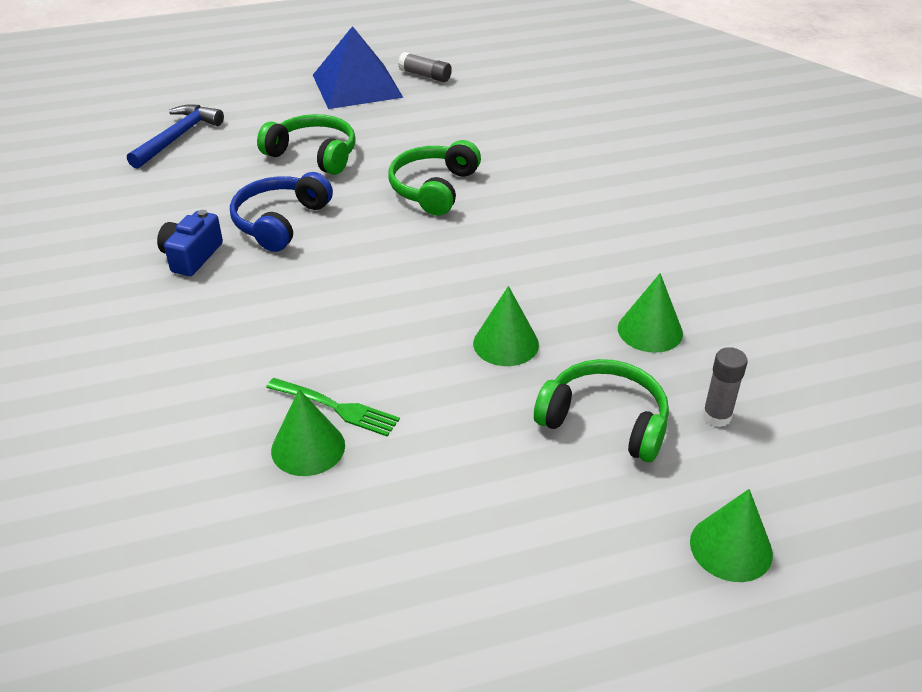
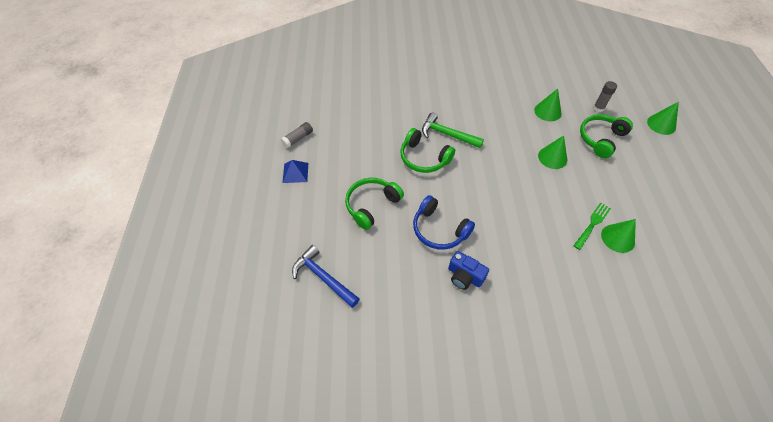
camera: 75 degrees left, 15 degrees up
(357, 86) = (295, 172): blue pyramid -> blue pyramid, size x0.51
(505, 206) = (447, 134): none -> green hammer

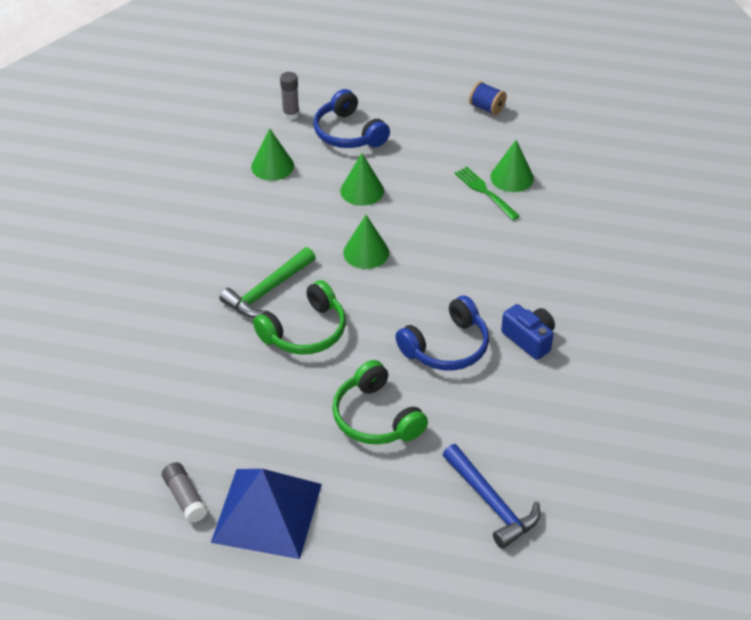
camera: 75 degrees left, 10 degrees down
(295, 172) = (267, 513): blue pyramid -> blue pyramid, size x1.97
(323, 277) = (491, 503): blue hammer -> blue hammer turned 90 degrees counterclockwise
(464, 276) = (529, 339): blue camera -> blue camera turned 90 degrees counterclockwise
(600, 139) = (348, 133): green headphones -> blue headphones
(661, 124) = (347, 70): green cone -> green cone (366, 252)
(682, 209) = (486, 108): none -> blue spool

